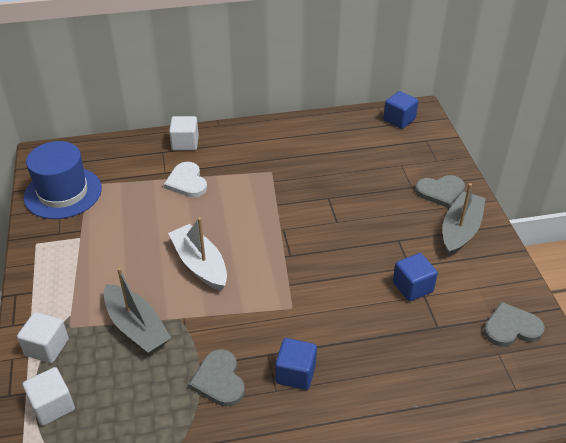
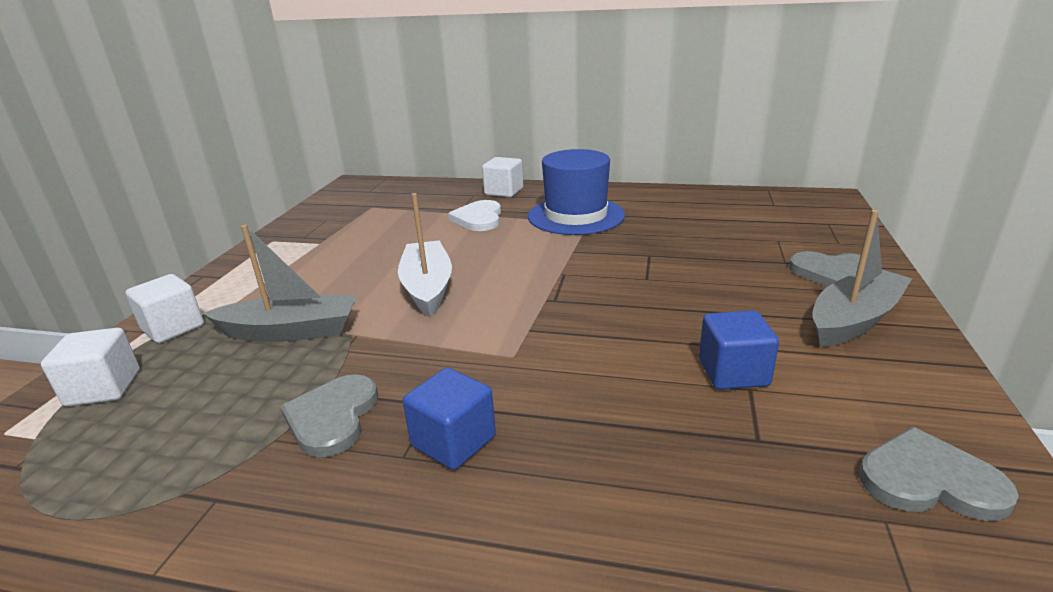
camera: 25 degrees right, 15 degrees down
(63, 193) = (342, 210): blue hat -> blue hat (576, 216)
(136, 327) = (290, 331): grey boat -> grey boat turned 75 degrees counterclockwise
(399, 119) = (794, 202): blue cube -> none

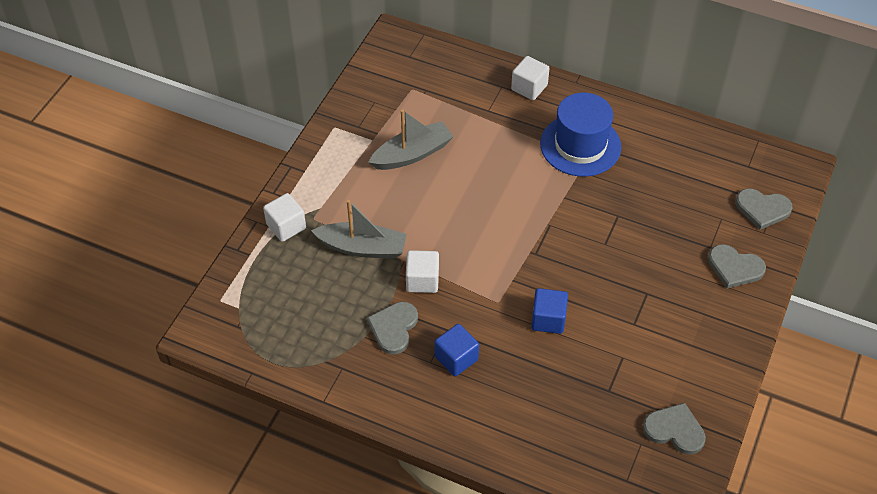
camera: 10 degrees right, 25 degrees up
(103, 388) = (261, 276): white cube -> white cube (422, 280)
(427, 287) = (452, 220): white boat -> none
(478, 218) = (500, 131): white heart -> none
(733, 372) = (619, 344): blue cube -> blue cube (548, 319)
(819, 227) = (762, 209): none -> grey heart
(854, 319) = (716, 317): grey boat -> grey boat (412, 154)

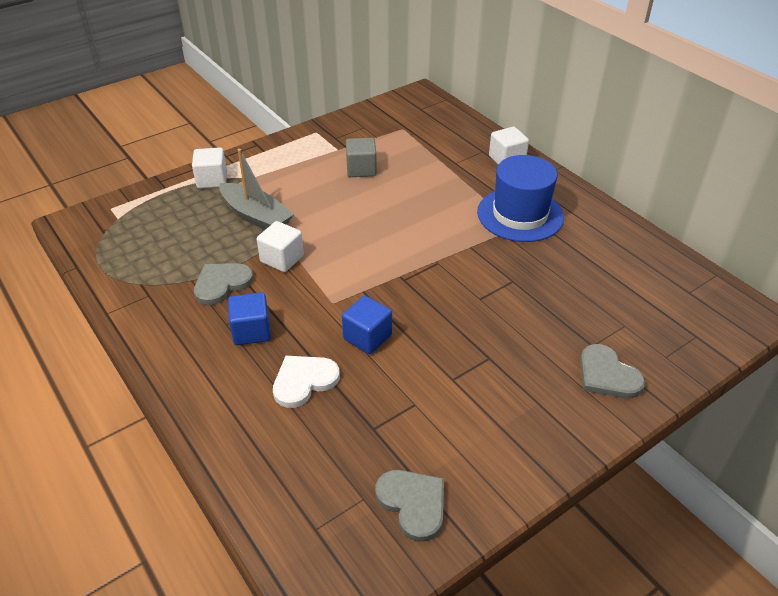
camera: 30 degrees right, 10 degrees down
(412, 154) = (361, 169): grey boat -> grey cube
(531, 379) = (304, 381): none -> white heart
(762, 209) = (679, 335): grey heart -> none

